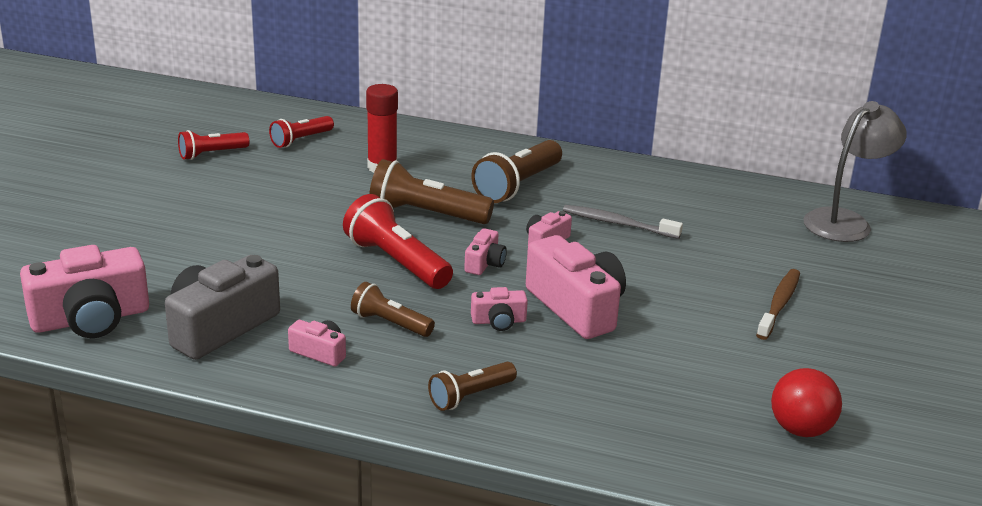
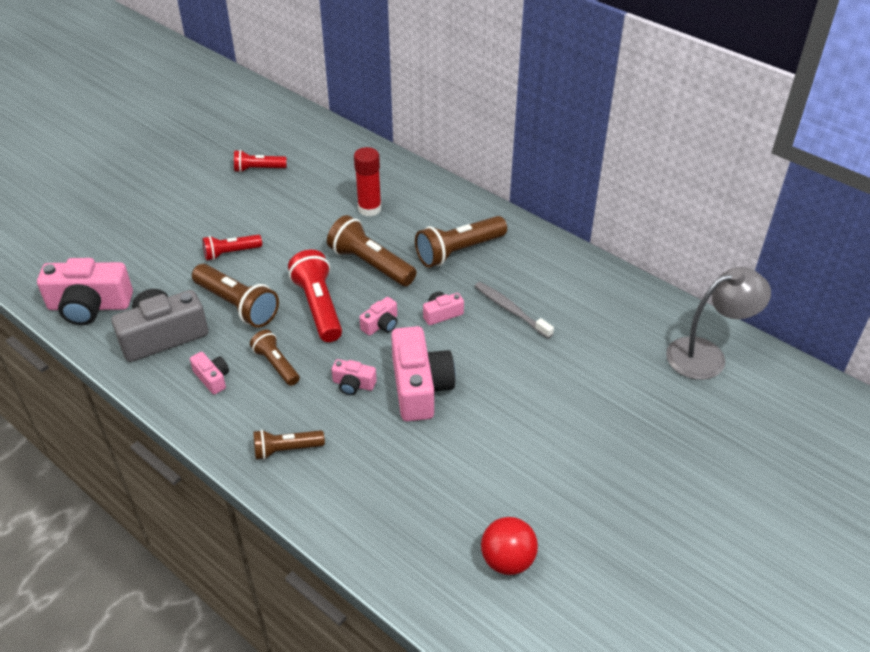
camera: 25 degrees right, 15 degrees up
(293, 280) = (237, 305): none -> brown flashlight
(301, 140) = (328, 168): red flashlight -> red flashlight (231, 253)
(779, 304) = (582, 429): brown toothbrush -> none

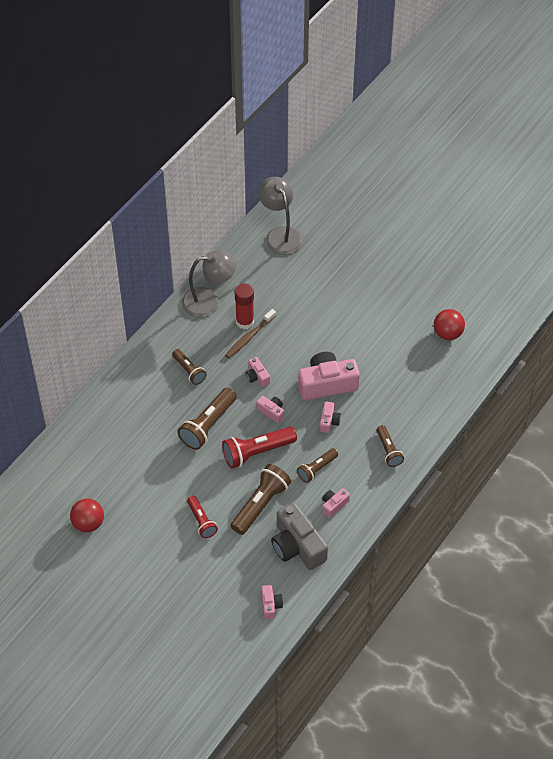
camera: 95 degrees left, 10 degrees up
(89, 306) = (270, 605): pink camera -> pink camera, size x0.48
(258, 169) = (88, 523): red flashlight -> red ball
(369, 209) = (140, 433): red glue stick -> red glue stick (245, 322)
(458, 251) = (189, 371): brown flashlight -> brown flashlight, size x0.61
(511, 310) = (249, 337): grey toothbrush -> brown toothbrush
(574, 274) = (209, 301): none -> grey lamp

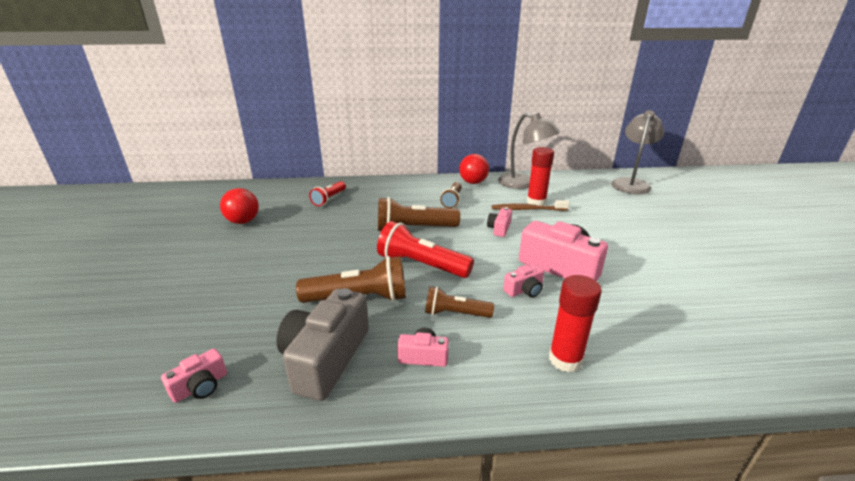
camera: 50 degrees right, 25 degrees down
(201, 521) = (298, 272): red flashlight -> red flashlight (329, 199)
(271, 412) = (478, 251): pink camera -> none
(388, 451) = (565, 359): brown flashlight -> red glue stick
(447, 333) = (778, 314): red ball -> red ball (473, 182)

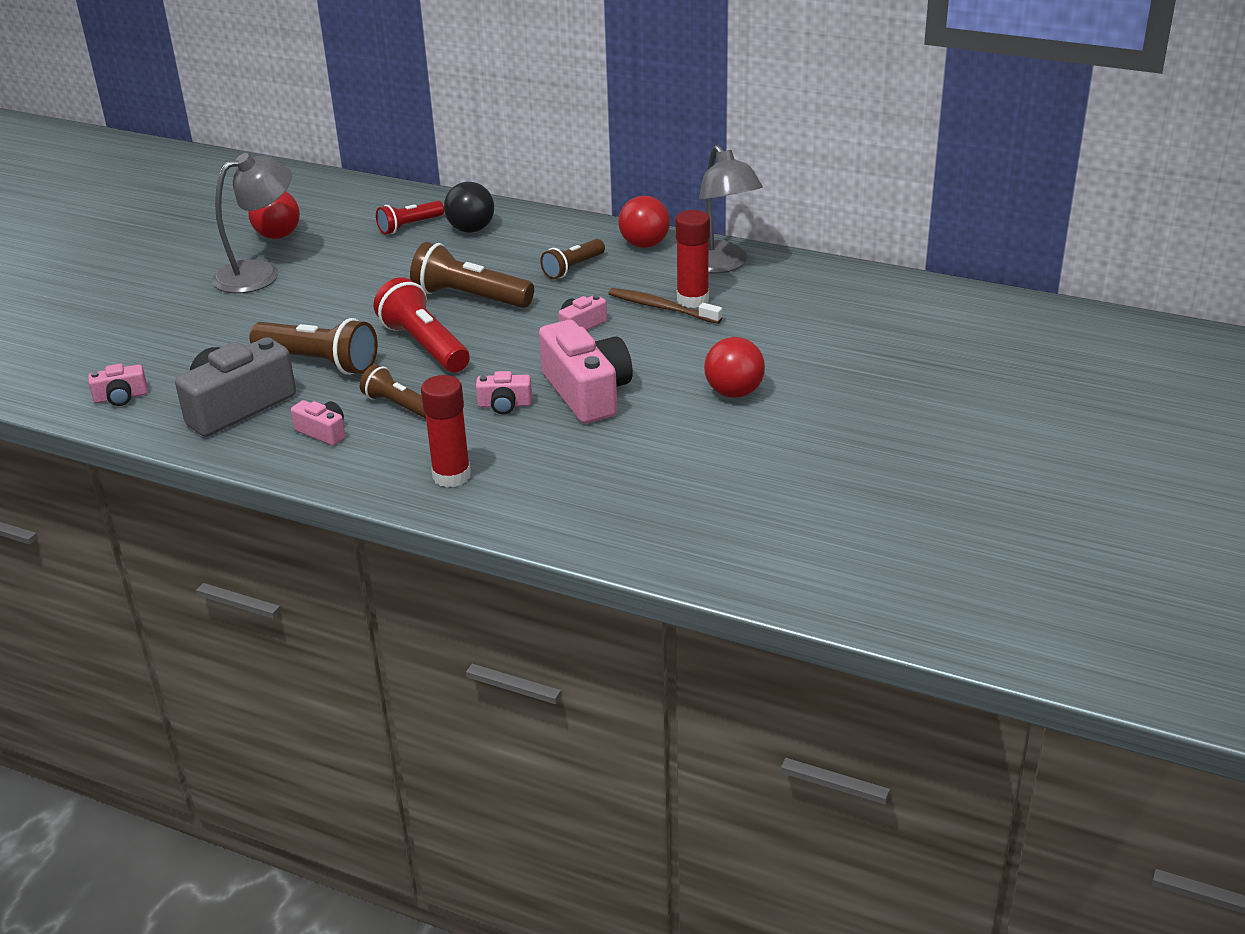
camera: 30 degrees right, 5 degrees up
(369, 194) = (471, 229): none -> black ball
(631, 183) = (904, 306): grey lamp -> grey lamp (259, 273)
(634, 243) = (734, 392): none -> red ball

